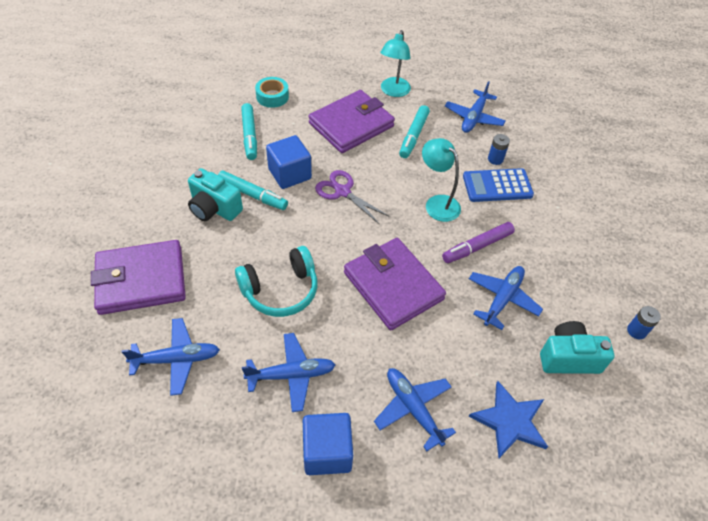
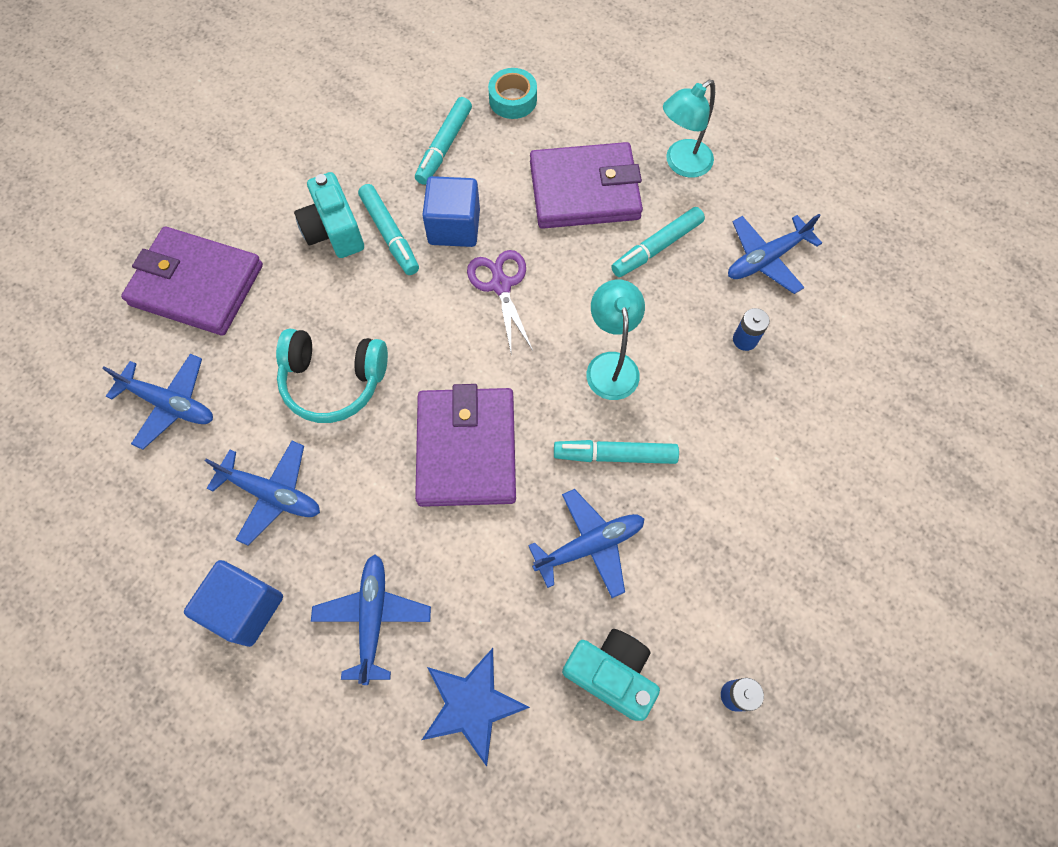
camera: 35 degrees right, 15 degrees up
(477, 246) = (615, 455): purple marker -> turquoise marker
(497, 186) = (714, 381): blue calculator -> none

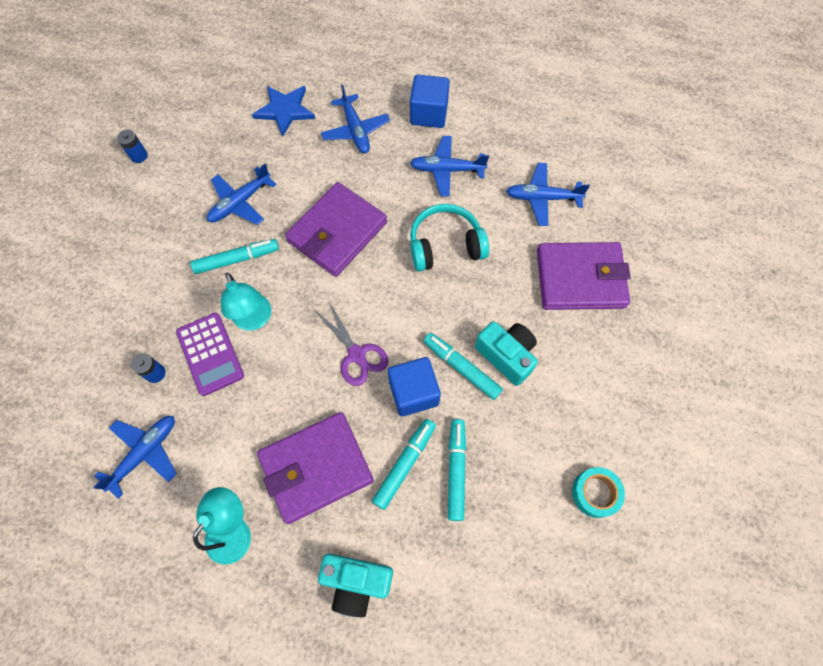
camera: 160 degrees right, 0 degrees up
(466, 449) = (337, 232): purple wallet -> purple wallet turned 60 degrees clockwise
(513, 100) = (415, 550): turquoise tape -> turquoise tape (595, 493)
(611, 673) = (212, 145): turquoise camera -> turquoise camera (356, 582)
(656, 247) = (240, 432): turquoise marker -> turquoise marker (405, 464)
(674, 341) = (210, 354): none -> purple calculator

